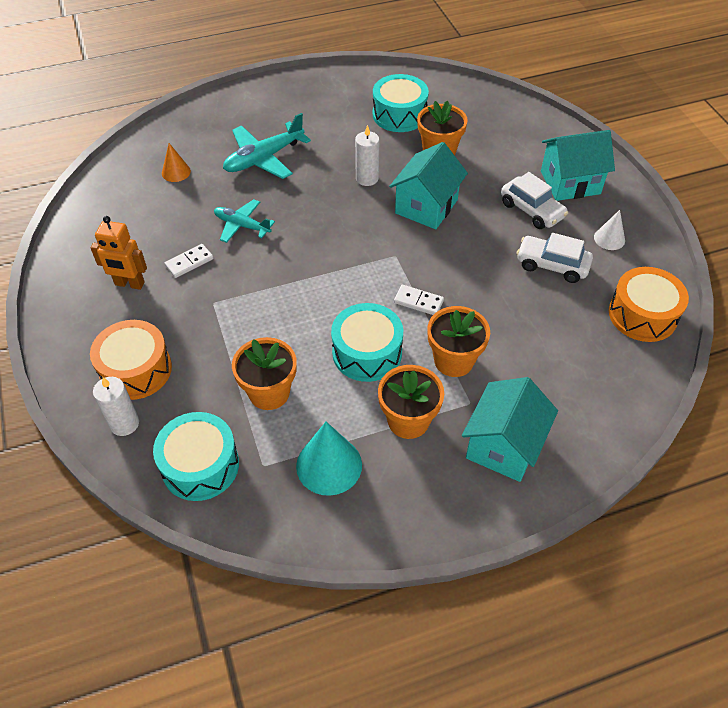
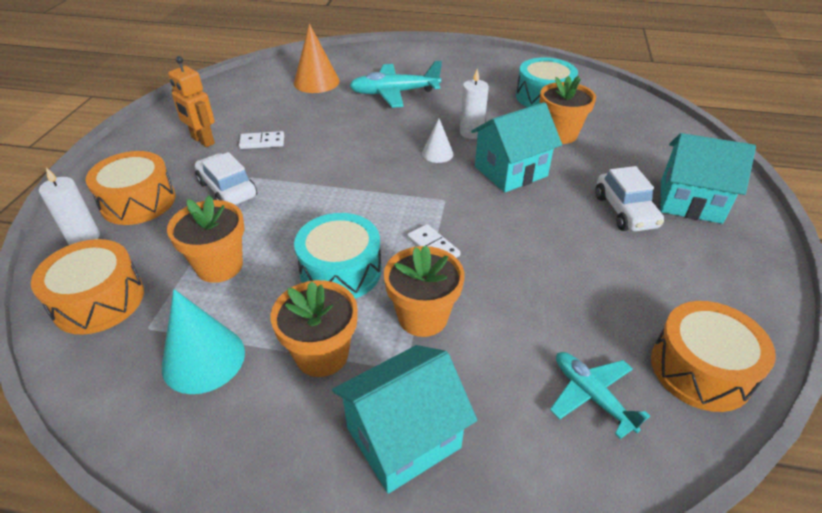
camera: 30 degrees right, 10 degrees down
(176, 172) = (316, 82): orange cone -> orange cone, size x1.73
(200, 465) = (98, 300): turquoise drum -> orange drum
(242, 225) = (330, 131): turquoise plane -> turquoise plane (591, 396)
(552, 265) = (612, 270): white car -> white car (227, 189)
(609, 238) = (706, 270): white cone -> white cone (437, 153)

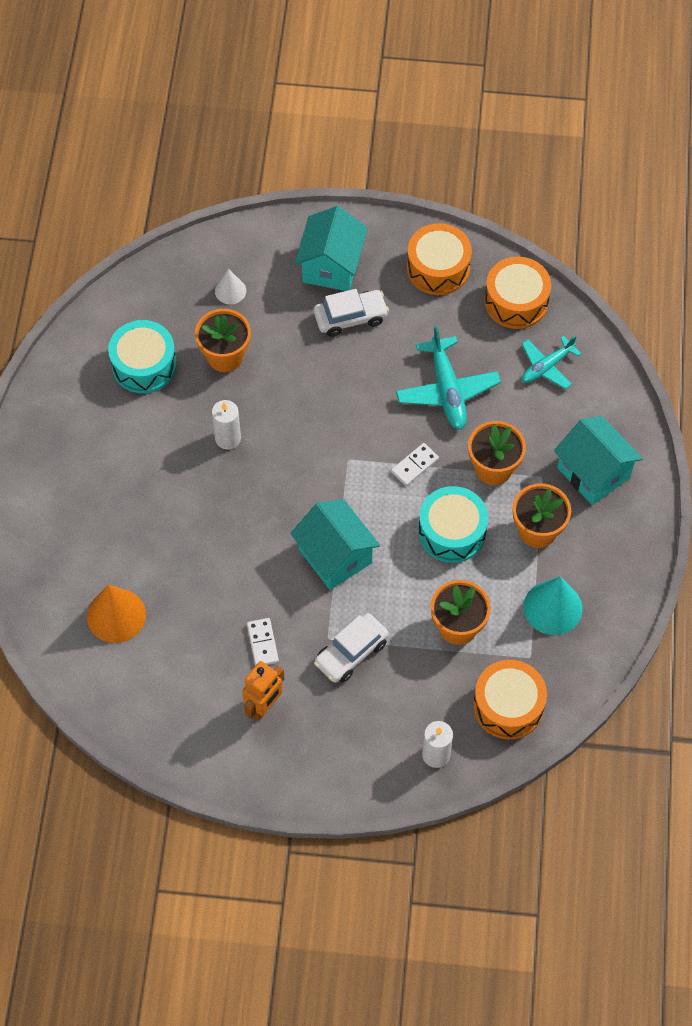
camera: 95 degrees left, 20 degrees up
(138, 201) = (378, 729): orange drum -> orange drum (438, 268)
(394, 93) = (142, 522): turquoise plane -> turquoise plane (447, 390)
(437, 153) = (271, 469): white cone -> white cone (230, 291)
(510, 171) = (297, 404): turquoise house -> turquoise house (335, 556)

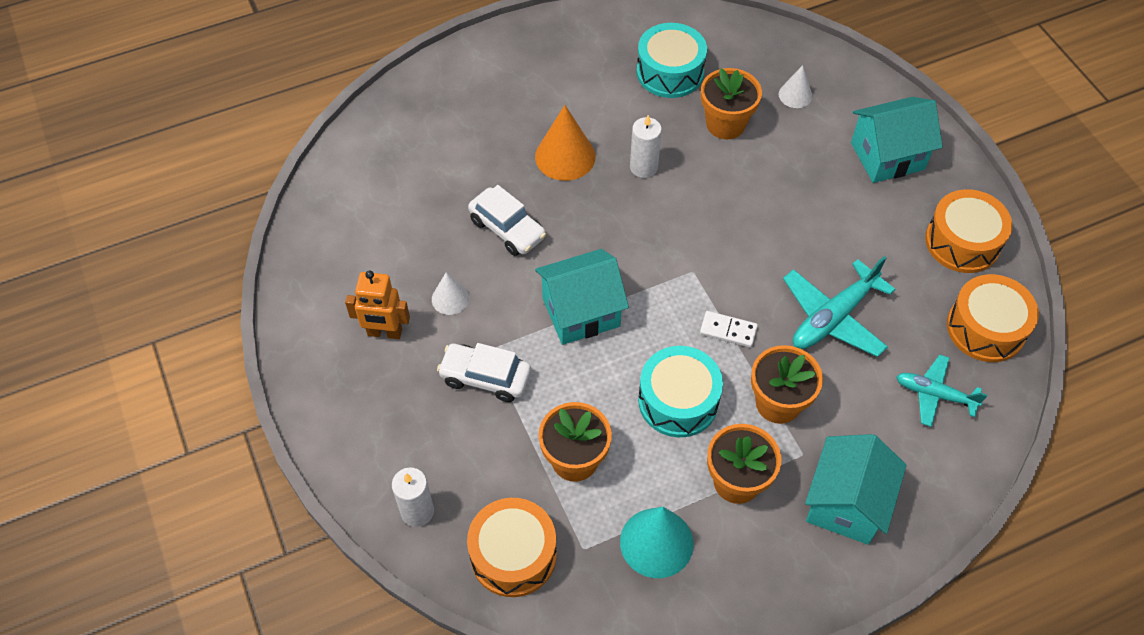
camera: 60 degrees right, 5 degrees down
(116, 615) = (409, 174): orange cone -> orange cone (565, 156)
(262, 643) = (450, 298): white domino -> white cone
(335, 556) = (581, 312): turquoise house -> turquoise house turned 45 degrees clockwise
(350, 317) = (845, 198): white car -> white car (507, 229)

